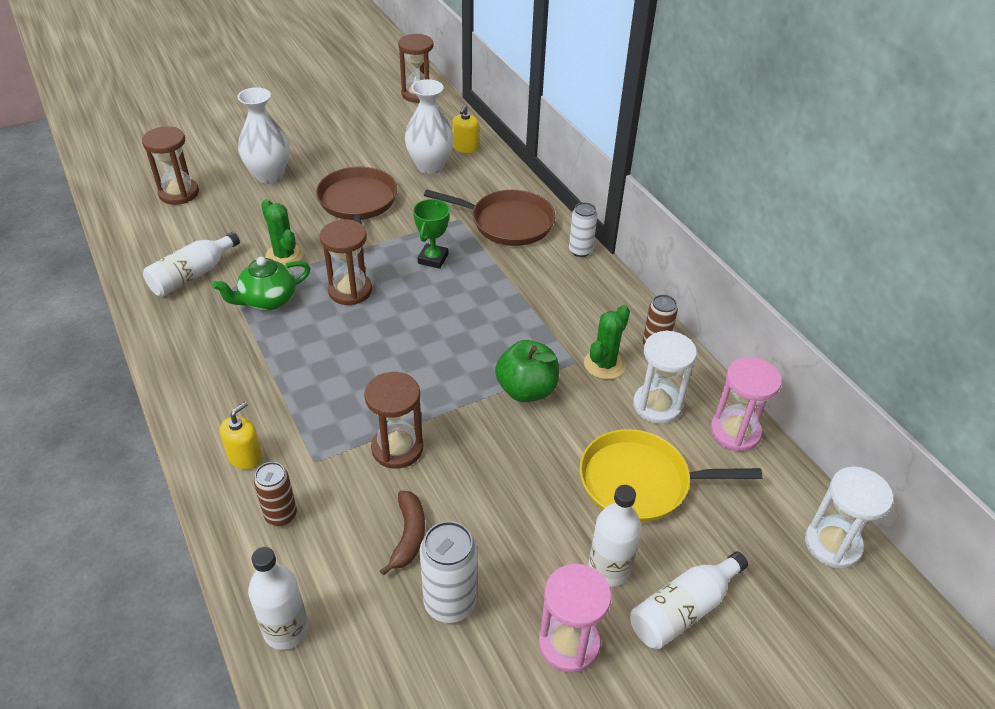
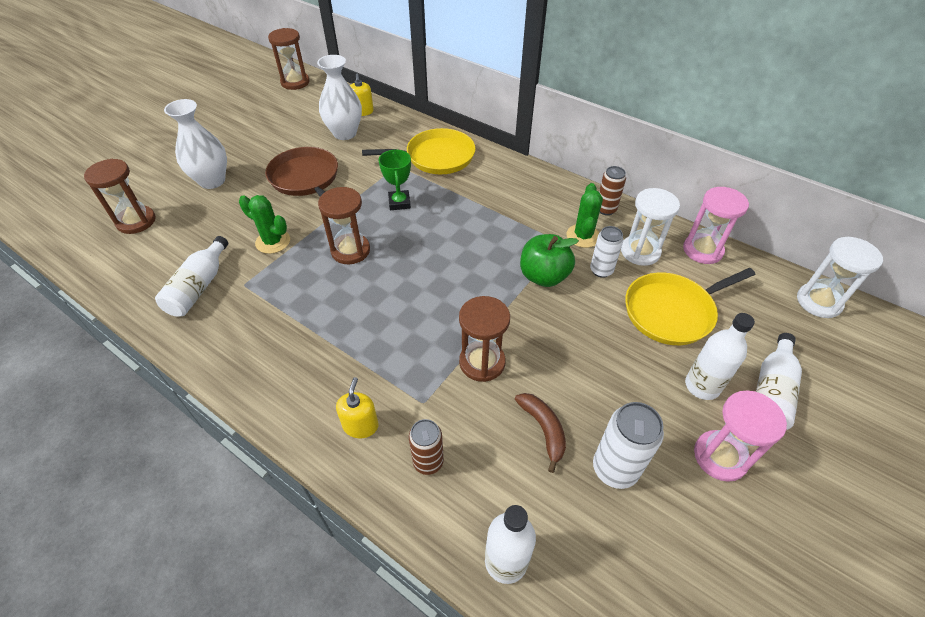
camera: 25 degrees left, 5 degrees up
(267, 300) = (284, 284): green teapot -> none
(508, 223) = (436, 157): brown pan -> yellow pan
(580, 251) = (504, 160): white can -> white can (601, 270)

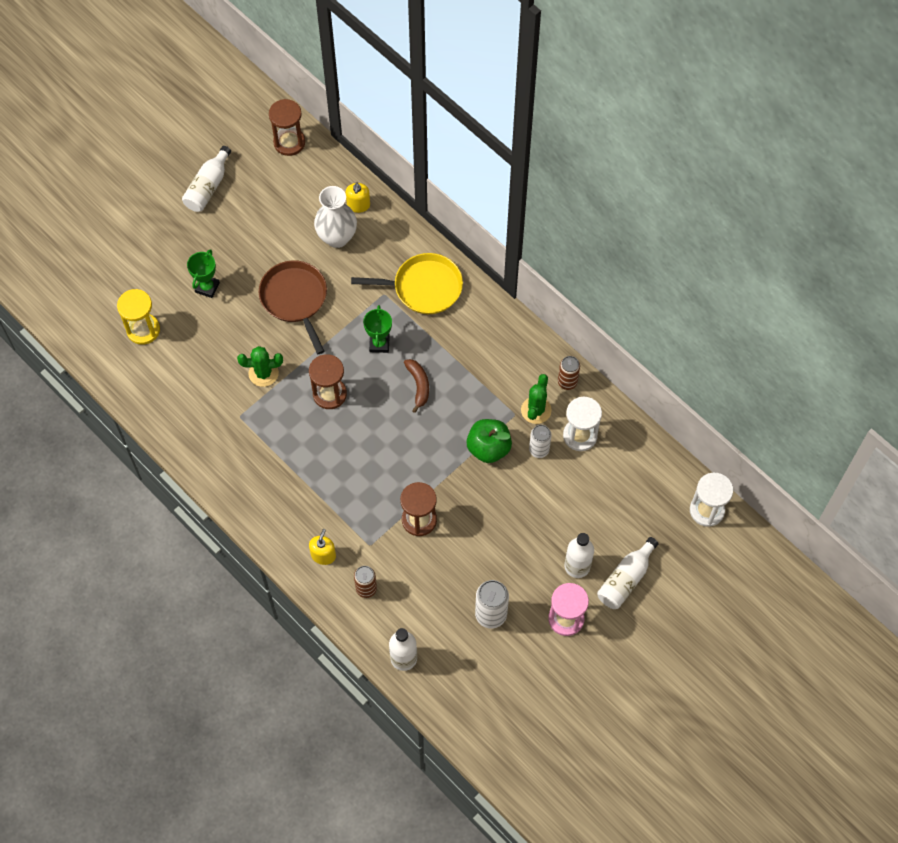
camera: 10 degrees right, 15 degrees up
(136, 221) = (143, 330): brown hourglass -> yellow hourglass
(199, 287) = (203, 413): white bottle -> white bottle (208, 187)
(212, 181) = (207, 287): white vase -> green trophy
(273, 242) = (263, 373): green cactus -> green cactus turned 45 degrees counterclockwise
(543, 430) = (450, 580): brown banana -> brown banana (418, 385)
(672, 312) = (582, 500): yellow pan -> none
(702, 250) = (635, 443): pink hourglass -> none

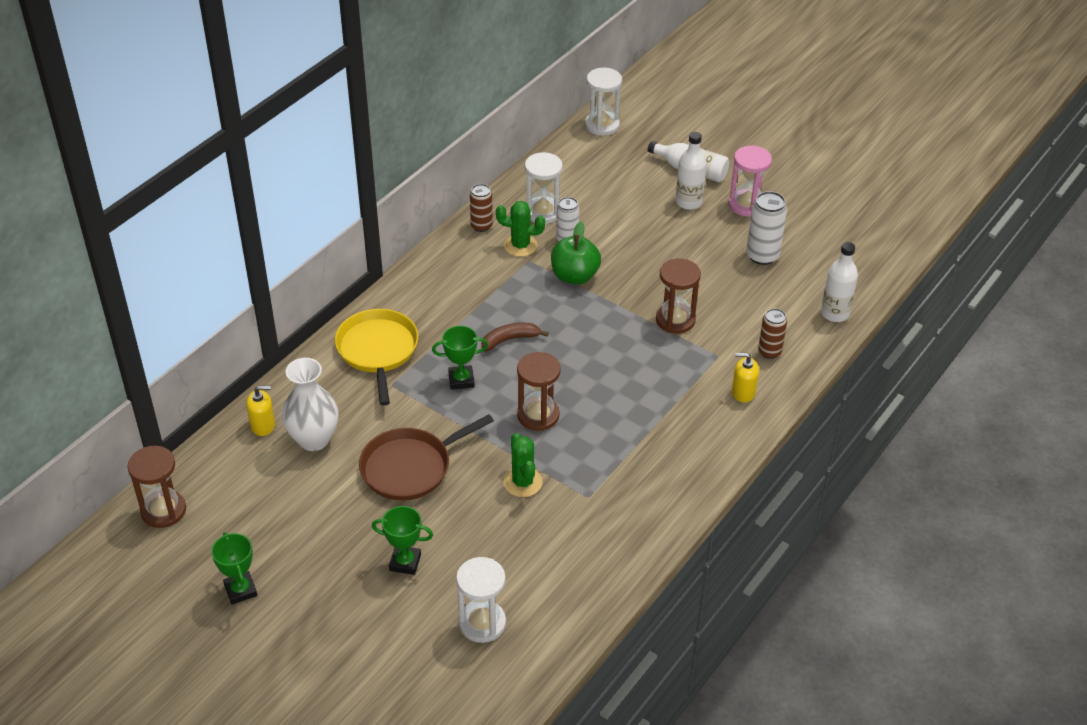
camera: 100 degrees left, 20 degrees down
(143, 330) = (482, 623): yellow hourglass -> white hourglass
(208, 187) = (240, 590): white bottle -> green trophy

